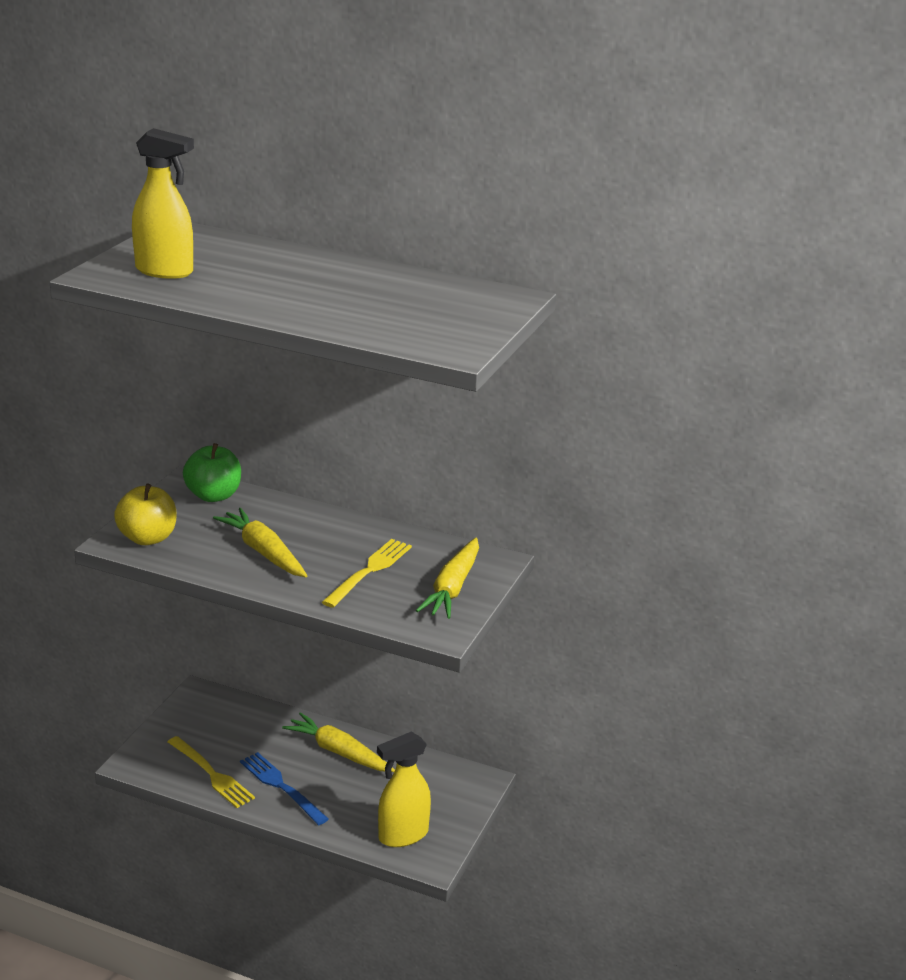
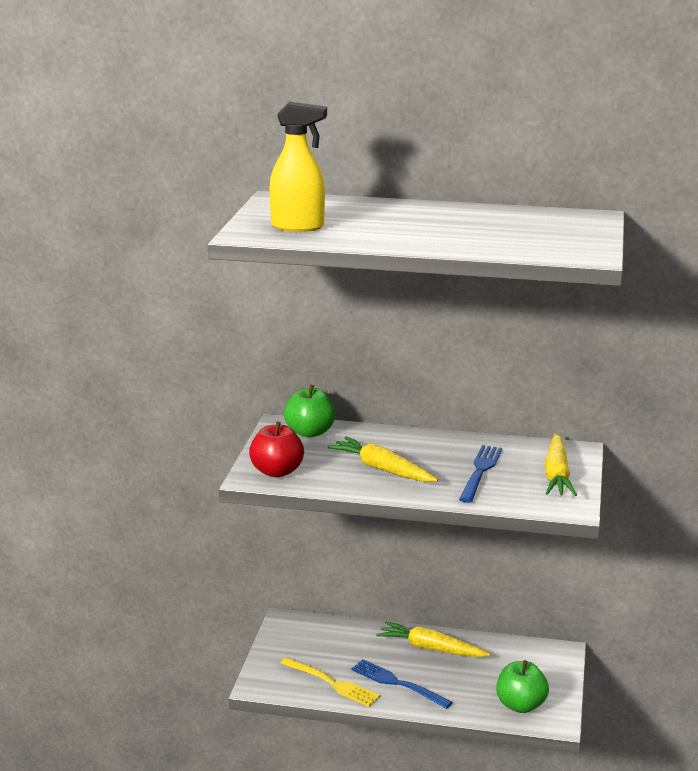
camera: 10 degrees left, 5 degrees down
(148, 538) = (277, 471): yellow apple -> red apple
(369, 571) = (480, 471): yellow fork -> blue fork
(402, 835) = (520, 705): yellow spray bottle -> green apple

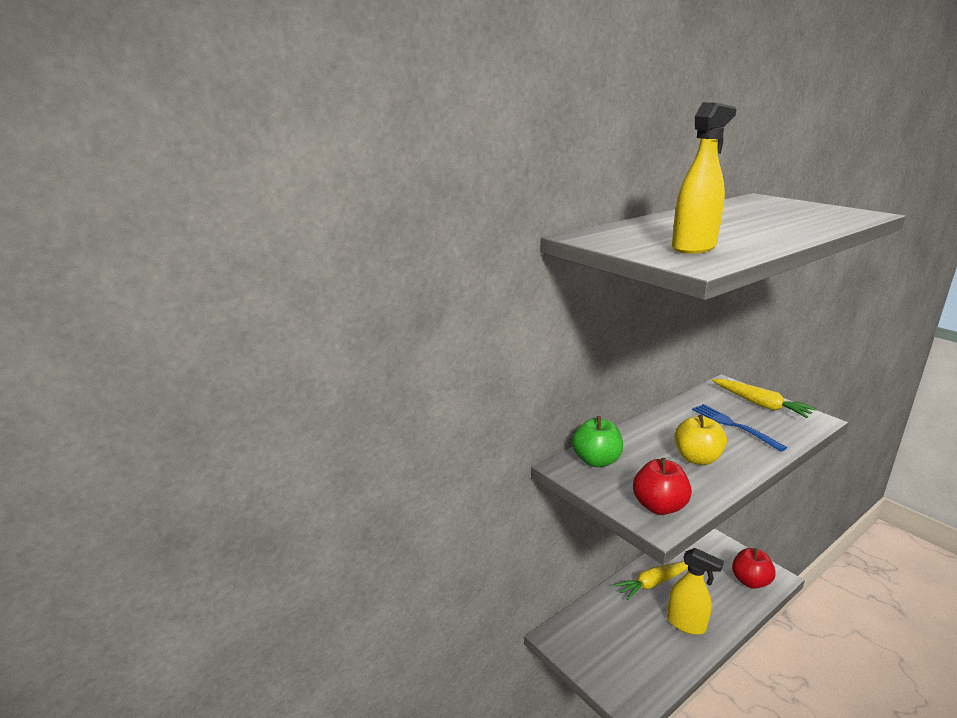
camera: 50 degrees left, 0 degrees up
(332, 683) = (661, 659): yellow fork -> none
(382, 469) = (697, 459): yellow carrot -> yellow apple
(397, 683) = (686, 624): blue fork -> yellow spray bottle
(520, 705) = (750, 581): green apple -> red apple

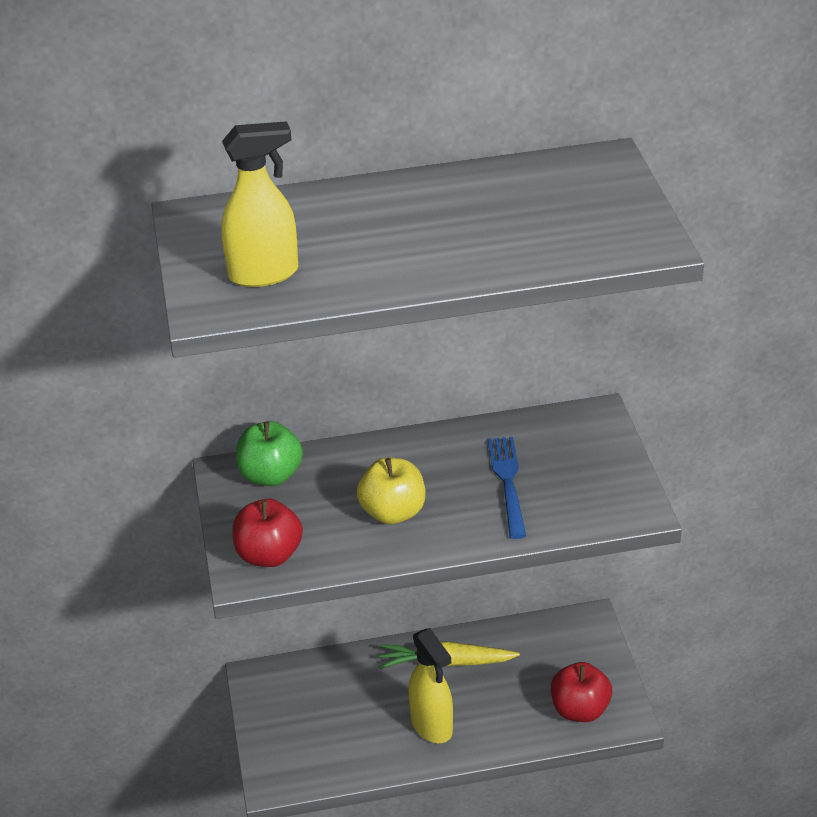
camera: 30 degrees right, 15 degrees up
(760, 404) = (595, 462): yellow carrot -> none

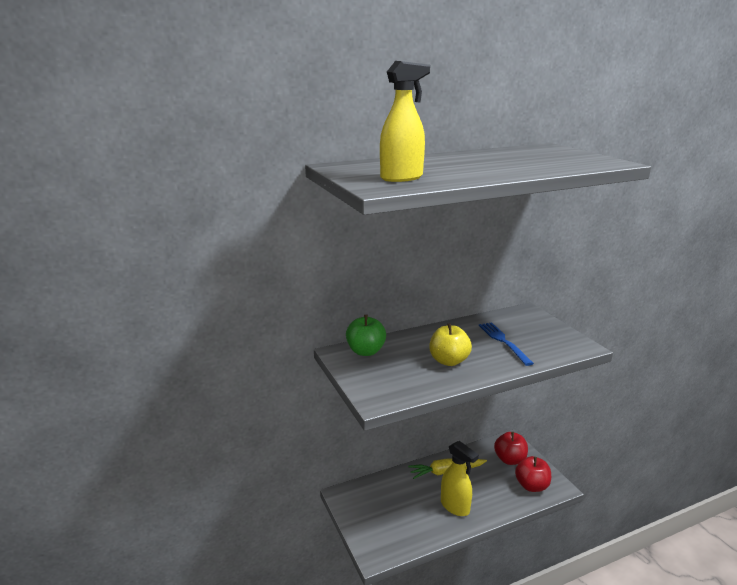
camera: 15 degrees left, 15 degrees down
(269, 555) = (386, 389): red apple -> red apple (509, 459)

